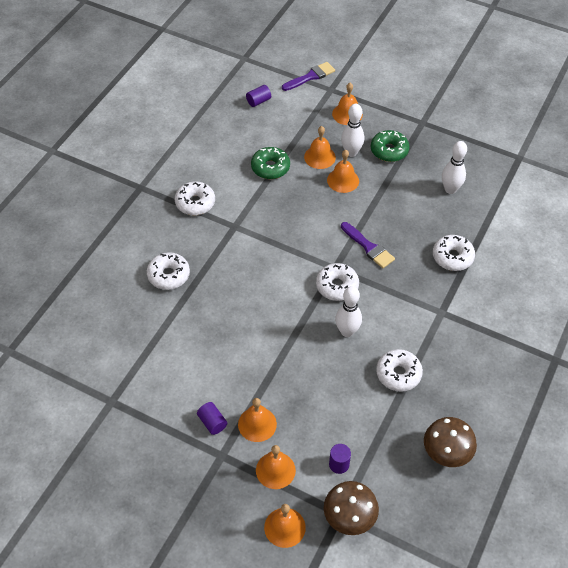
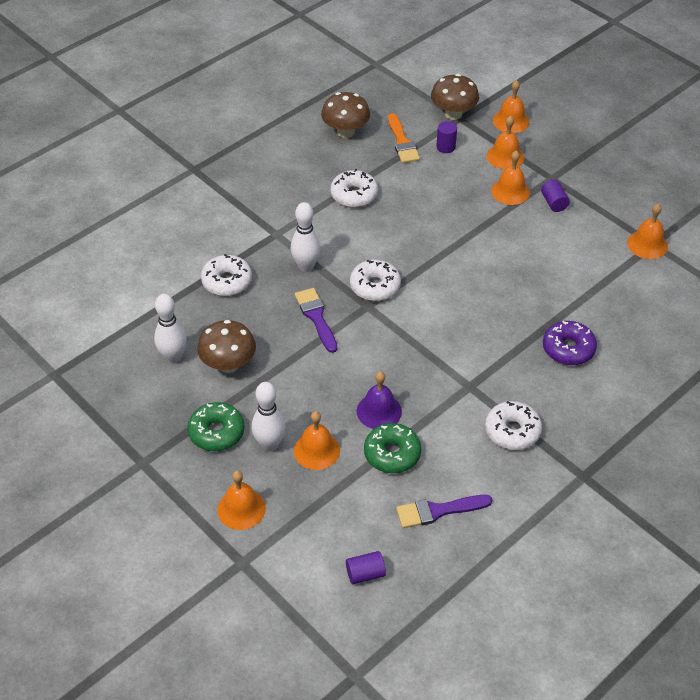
camera: 160 degrees left, 5 degrees down
(168, 275) = (568, 349): white donut -> purple donut
(291, 192) = (379, 411): none -> purple bell
(310, 76) = (261, 598): purple brush -> purple brush (438, 511)
(343, 180) = (302, 407): orange bell -> orange bell (647, 244)
(347, 331) = (386, 242): white bowling pin -> white bowling pin (306, 266)
(384, 457) = (402, 142): none -> orange brush
(410, 195) = (228, 364): none -> brown mushroom

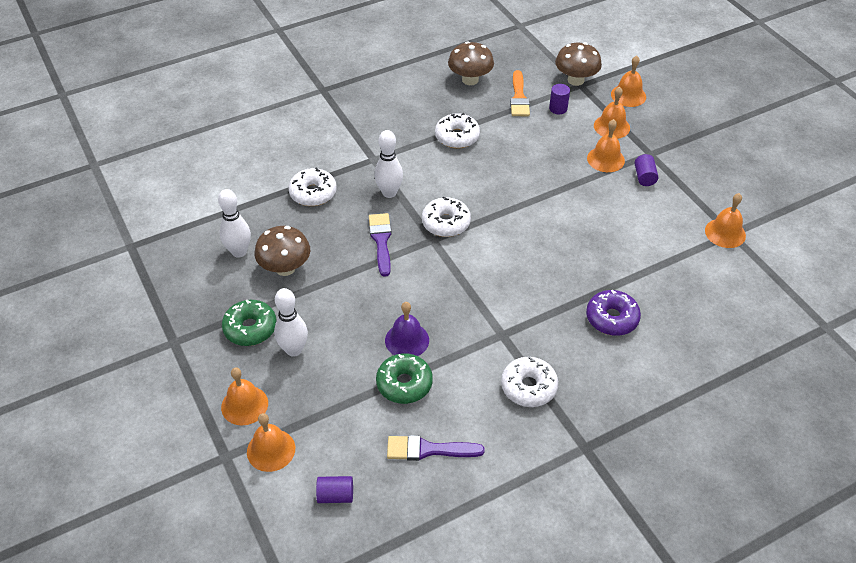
camera: 15 degrees right, 0 degrees up
(316, 450) = (335, 365): orange bell -> orange bell (271, 450)

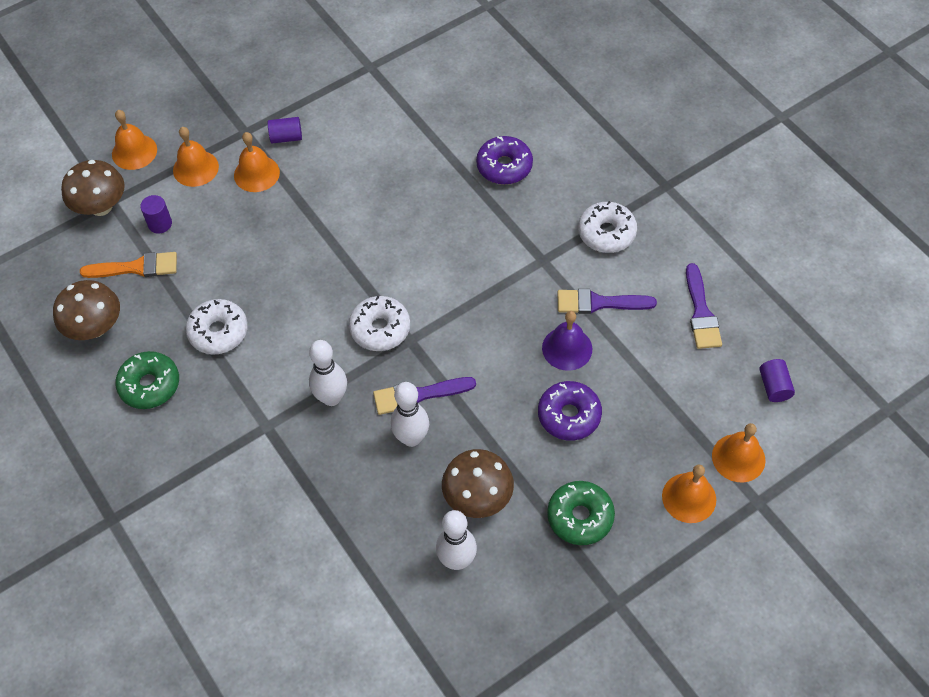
camera: 95 degrees left, 10 degrees up
(294, 350) = (602, 461): white bowling pin -> white bowling pin (411, 438)
(313, 193) = (338, 490): white donut -> none
(341, 333) = (569, 415): none -> purple donut
(404, 384) = (626, 343): green donut -> green donut (150, 385)
(450, 370) = (599, 303): none -> purple brush
(725, 233) = (370, 71): orange bell -> none

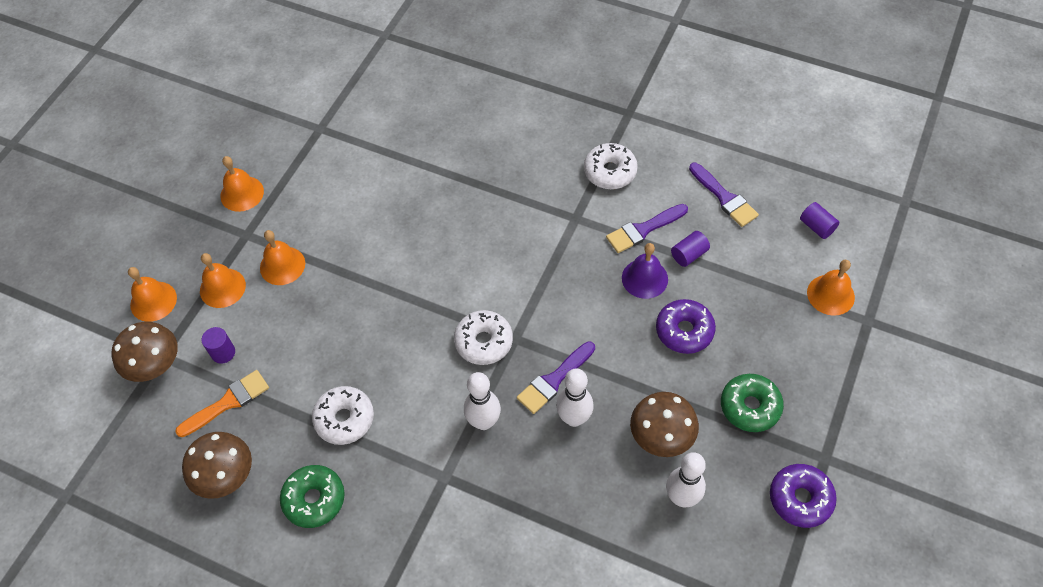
camera: 30 degrees left, 0 degrees up
(286, 137) = (287, 222): purple cylinder -> purple cylinder (689, 255)
(504, 166) = (491, 158): purple donut -> purple donut (800, 498)
(689, 497) = (818, 345): orange bell -> orange bell (242, 193)

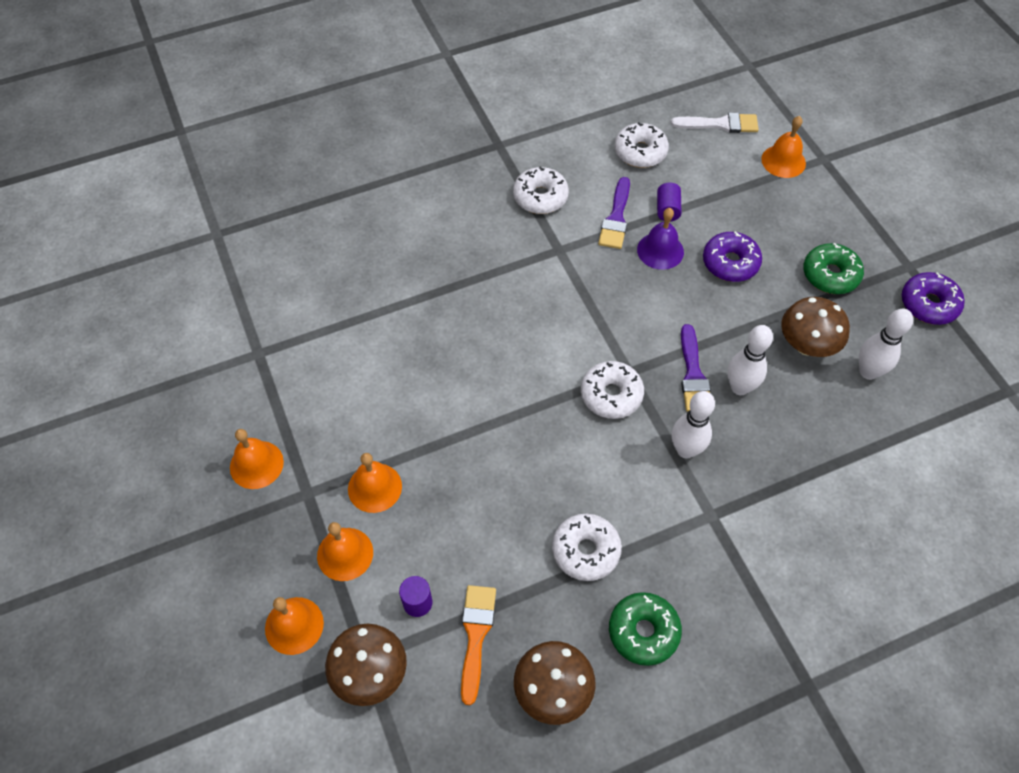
camera: 50 degrees left, 0 degrees up
(724, 198) = (640, 152): purple brush -> white donut
(816, 227) = (720, 124): purple cylinder -> white brush

